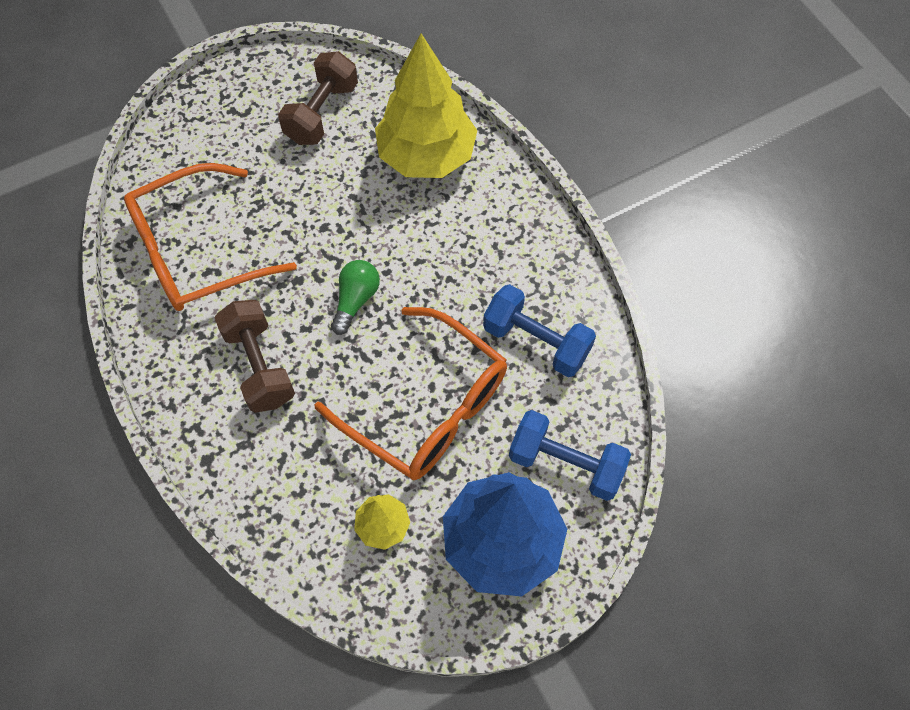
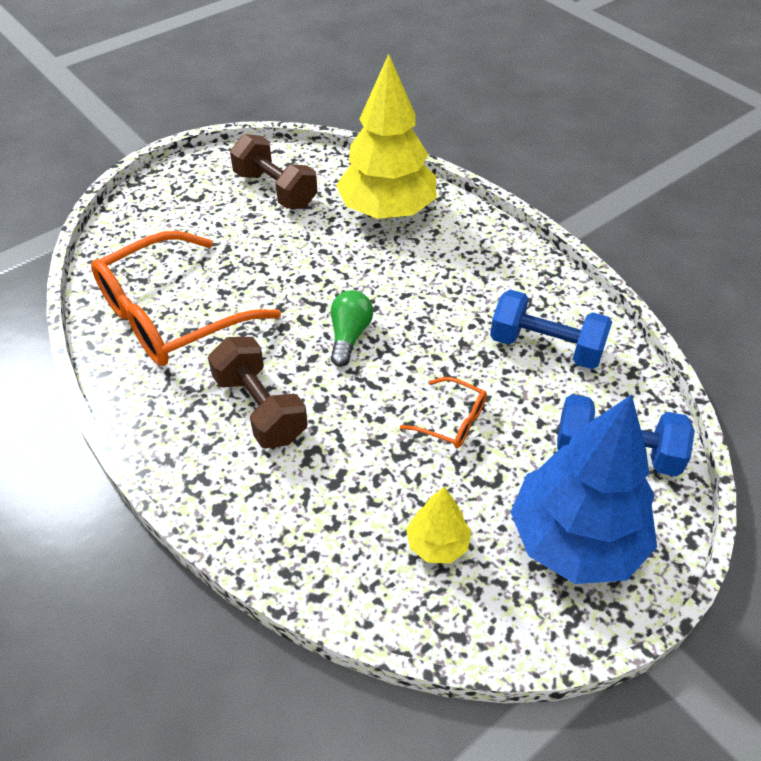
camera: 10 degrees left, 15 degrees down
(321, 113) = (275, 190): brown dumbbell -> brown dumbbell turned 60 degrees counterclockwise
(427, 407) = (452, 420): orange glasses -> orange glasses, size x0.44

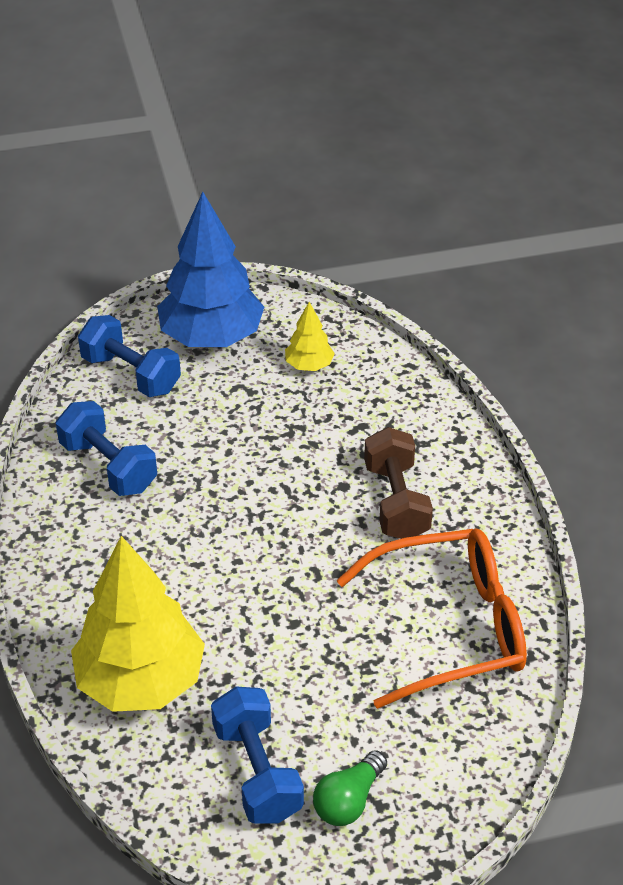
camera: 155 degrees left, 5 degrees down
(275, 190) = (257, 771): brown dumbbell -> blue dumbbell
(349, 336) = (280, 540): green light bulb -> green light bulb (348, 800)
(452, 420) = (239, 437): orange glasses -> none

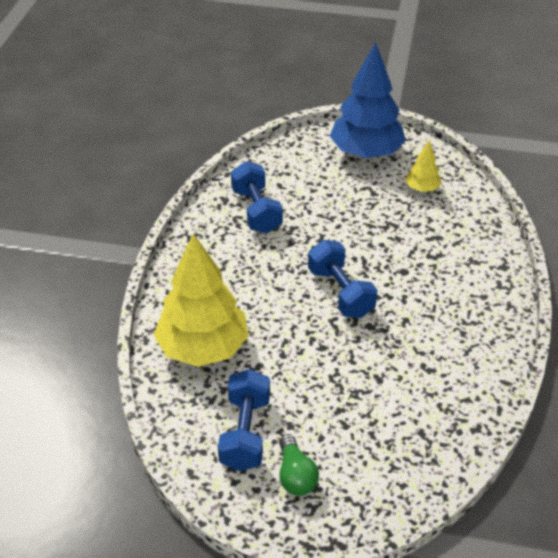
camera: 25 degrees right, 0 degrees up
(131, 374) = (301, 160): blue dumbbell -> blue dumbbell (340, 292)
(348, 800) = (295, 475): green light bulb -> green light bulb turned 75 degrees counterclockwise
(396, 501) = (435, 293): brown dumbbell -> none
(450, 627) = (429, 388): orange glasses -> none

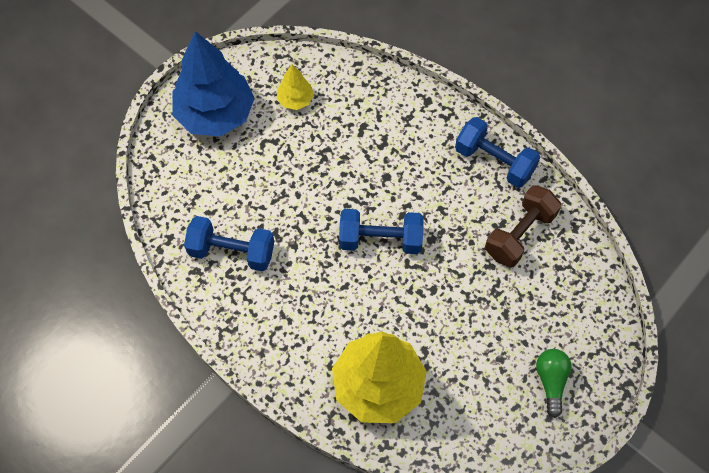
camera: 60 degrees left, 20 degrees up
(245, 433) = (490, 398): blue dumbbell -> blue dumbbell (494, 161)
(295, 475) = (551, 381): green light bulb -> green light bulb turned 105 degrees counterclockwise
(430, 387) = (519, 234): none -> brown dumbbell

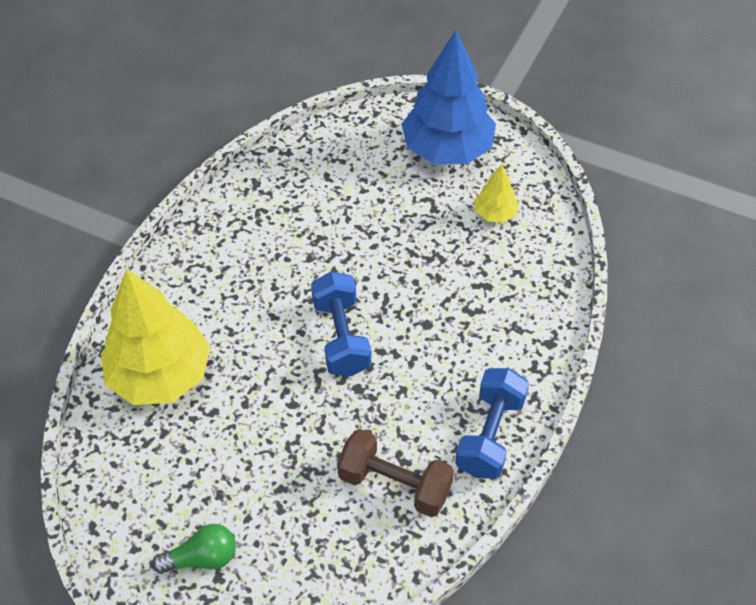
camera: 75 degrees right, 10 degrees down
(232, 251) = (286, 206): blue dumbbell -> none

